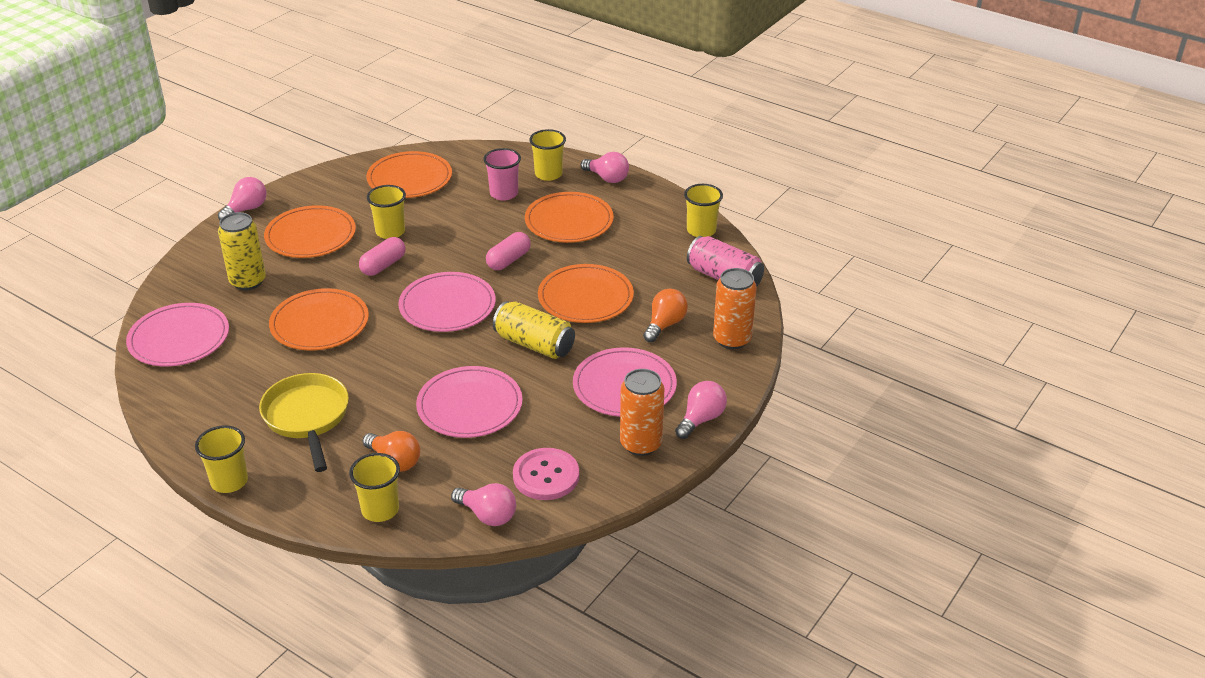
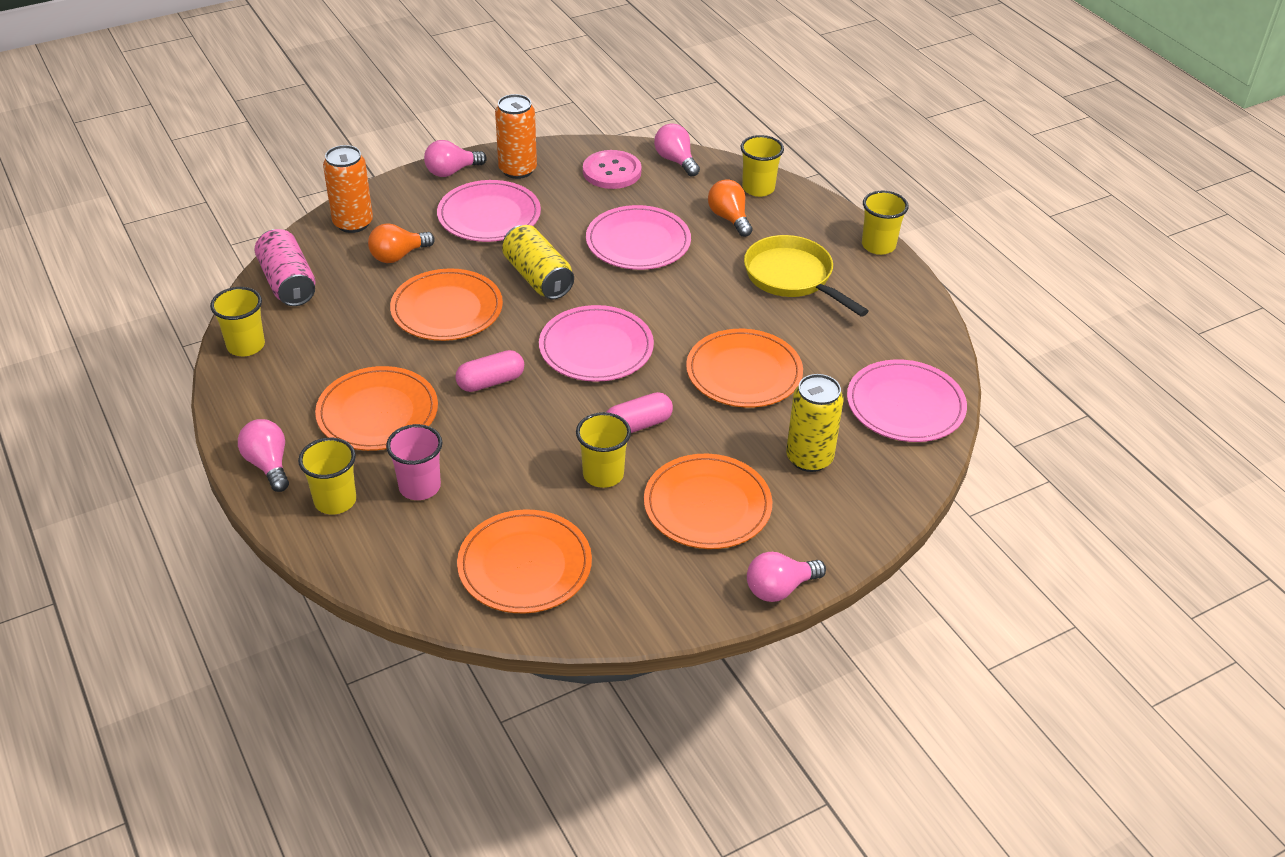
camera: 155 degrees left, 5 degrees up
(307, 417) = (792, 277): yellow pan -> yellow pan turned 135 degrees clockwise

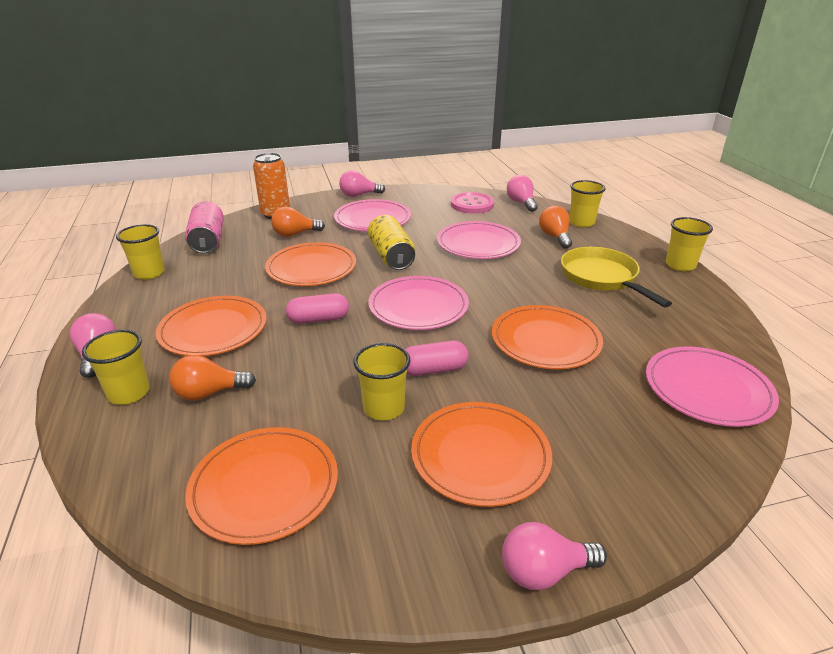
camera: 15 degrees right, 10 degrees down
(419, 487) = (209, 393): pink cup -> orange light bulb
(517, 170) = (405, 198): orange can -> none
(809, 458) = (600, 425): yellow can -> none

